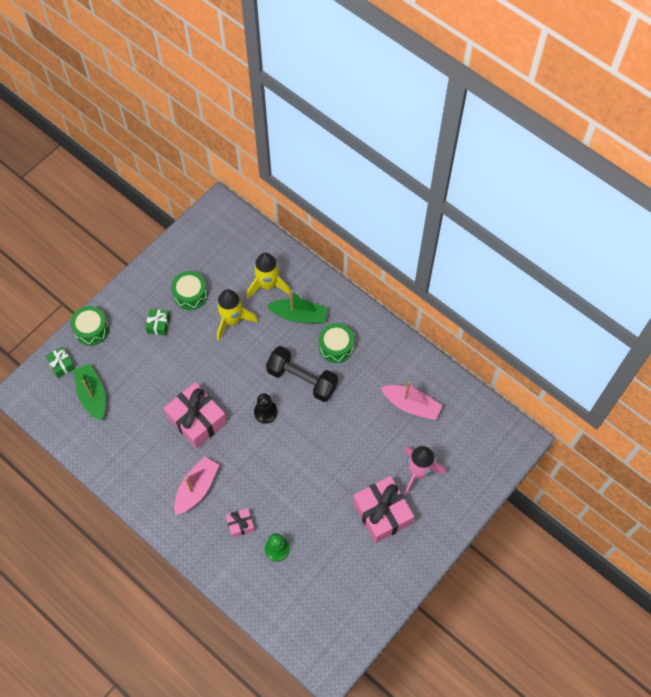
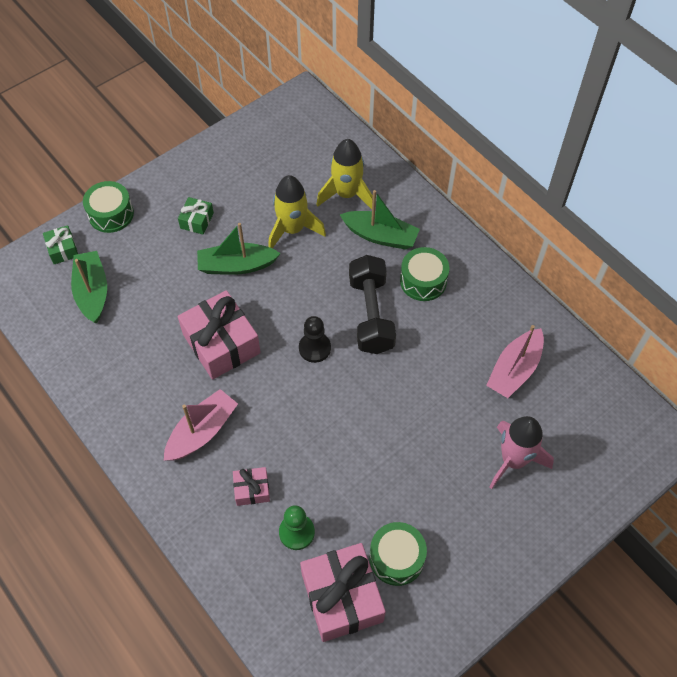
camera: 10 degrees right, 5 degrees down
(190, 294) = (245, 191): green drum -> green drum (396, 558)
(196, 356) = (237, 265): none -> green boat
(302, 379) = (371, 314): black dumbbell -> black dumbbell turned 45 degrees clockwise
(382, 513) = (453, 508): pink gift -> pink gift (342, 597)
(411, 405) = (514, 370): pink boat -> pink boat turned 90 degrees clockwise

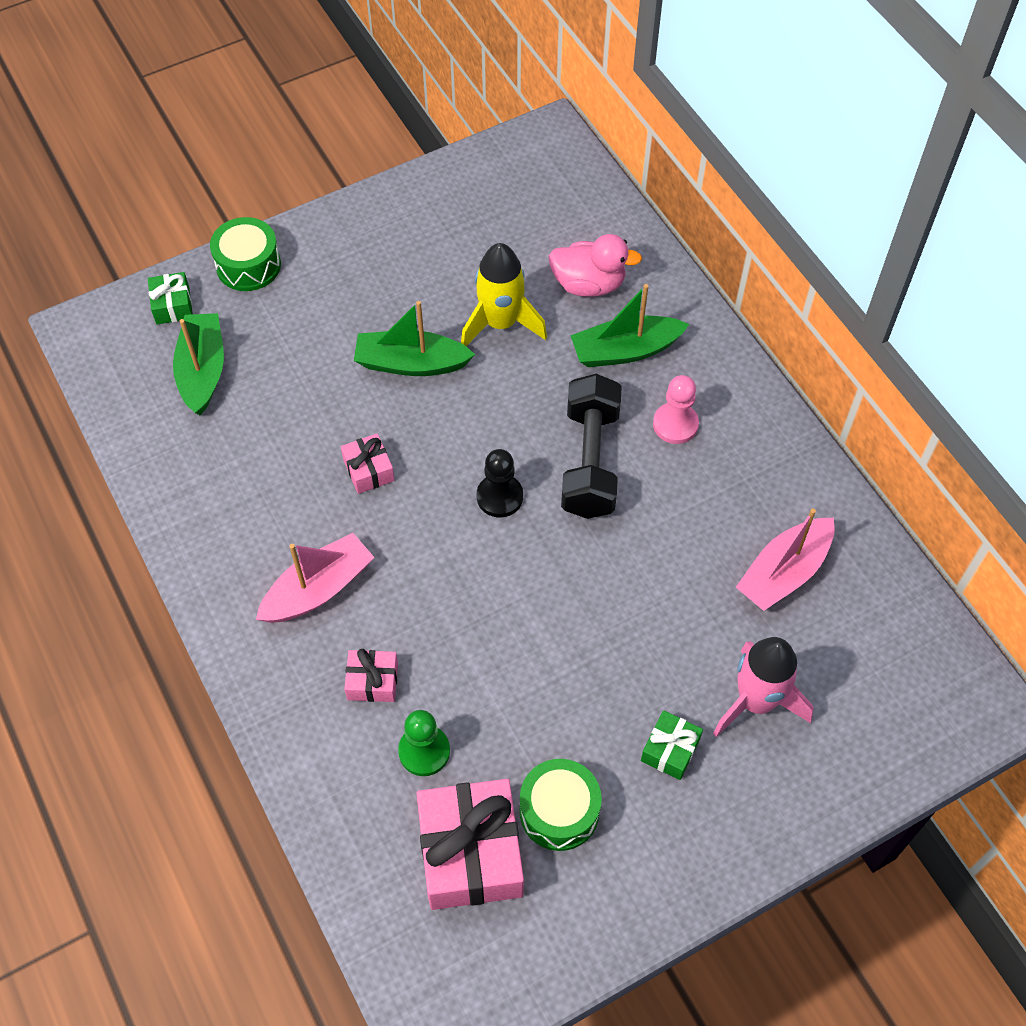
camera: 10 degrees right, 0 degrees up
(197, 220) = (367, 291): green gift -> green gift (670, 750)
(221, 343) = (368, 470): pink gift -> pink gift, size x0.49
(347, 194) = (588, 284): yellow rocket -> pink duck
(380, 236) = (625, 350): green boat -> green boat turned 135 degrees clockwise
(423, 281) = (675, 424): green drum -> pink pawn

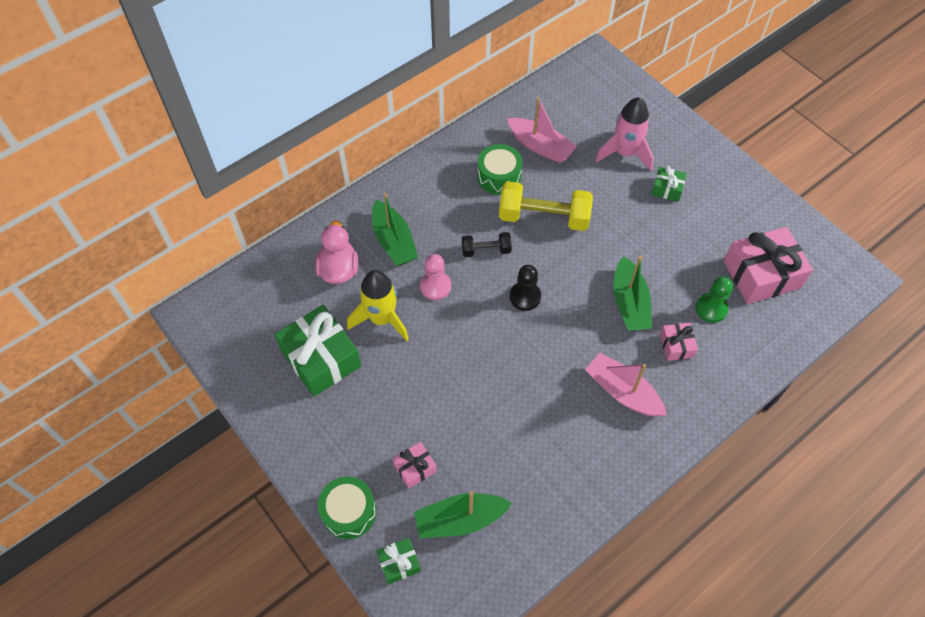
camera: 100 degrees left, 0 degrees up
(368, 470) = (523, 380): pink gift -> pink gift (415, 468)
(411, 363) = (427, 370): green boat -> green boat (629, 303)
(456, 255) = (321, 358): none -> green gift
(559, 811) = (721, 236): green drum -> green drum (499, 176)
(590, 461) = (486, 250): black dumbbell -> black dumbbell, size x0.53
(638, 549) = (543, 217): none -> yellow dumbbell
(675, 424) = (448, 208): pink pawn -> pink pawn (435, 286)

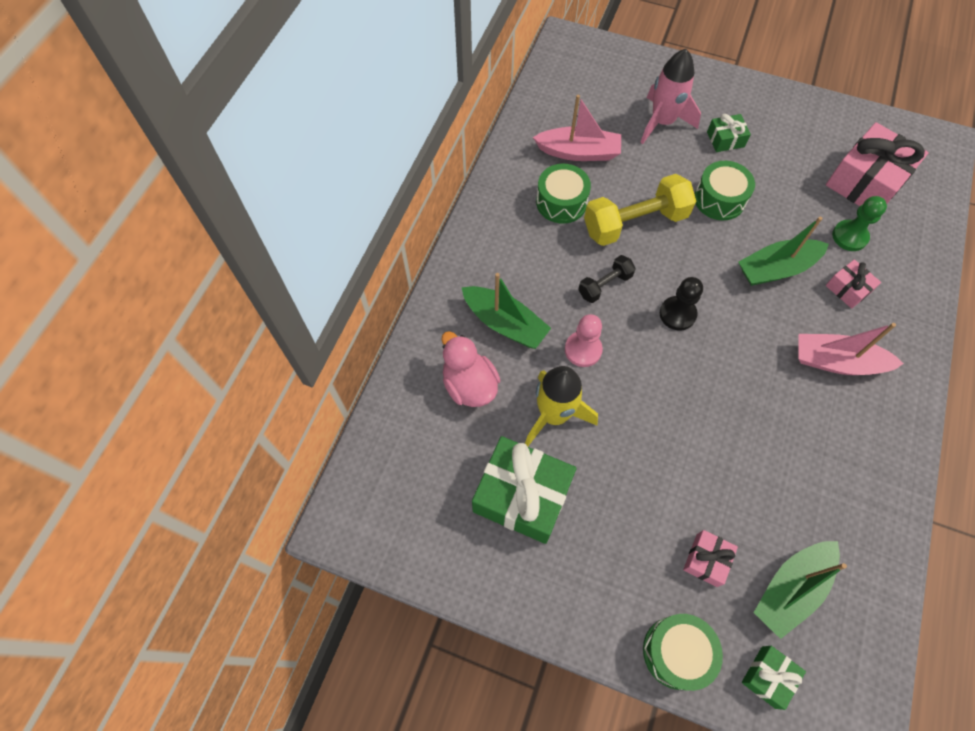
camera: 30 degrees left, 5 degrees up
(625, 231) = (719, 199): none -> green drum
(629, 303) = (776, 269): green boat -> green boat turned 105 degrees clockwise

